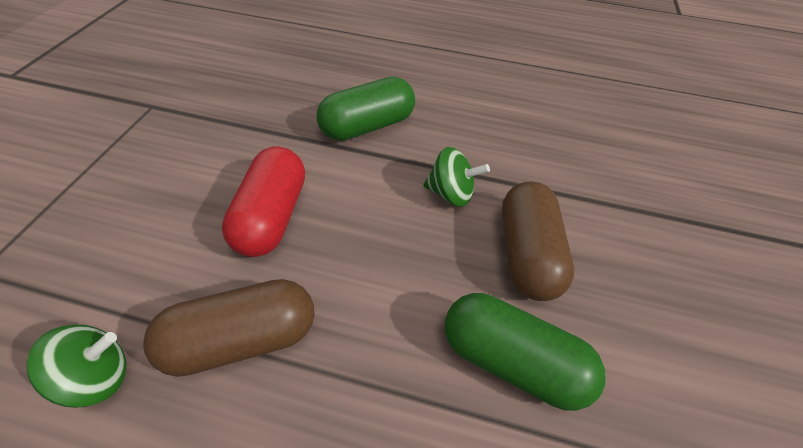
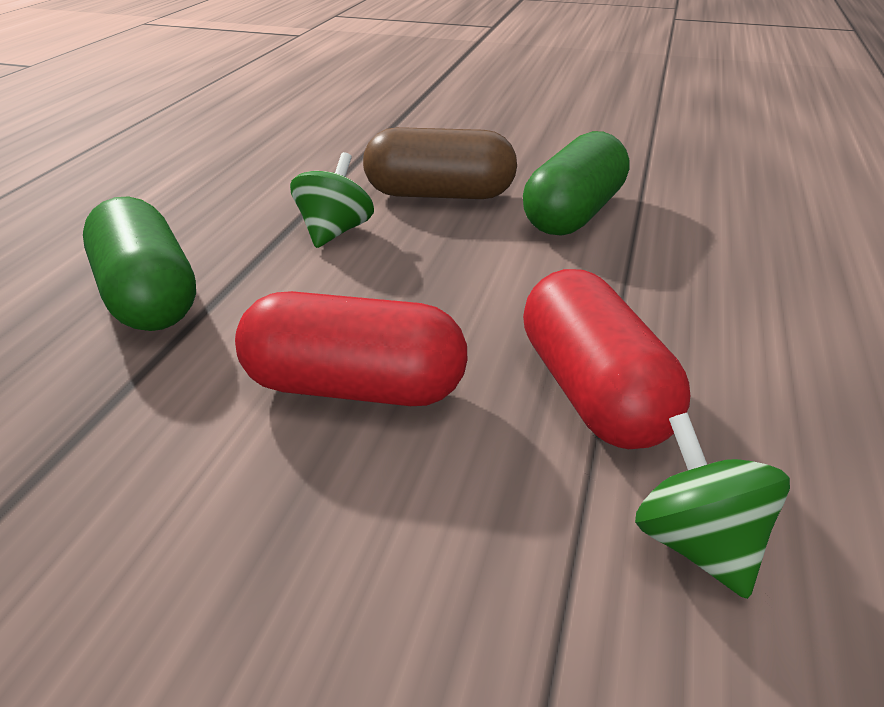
camera: 85 degrees left, 15 degrees down
(242, 339) = (593, 392): brown capsule -> red capsule

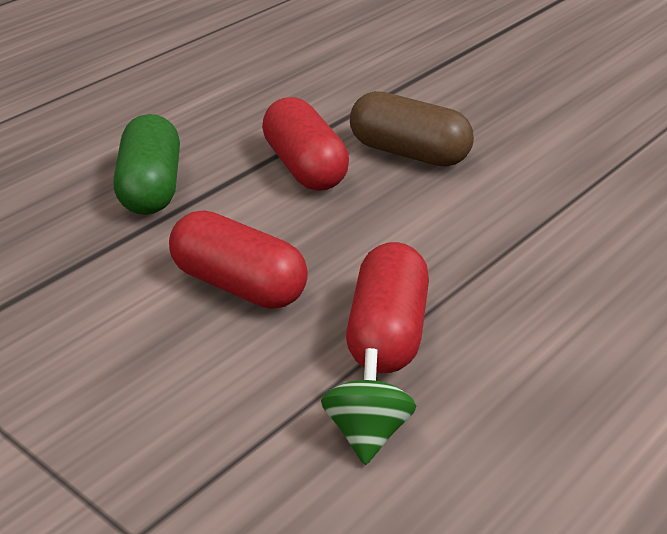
camera: 25 degrees right, 0 degrees up
(334, 232) = (304, 168): green spinning top -> red capsule
(573, 214) = (503, 196): green capsule -> none

